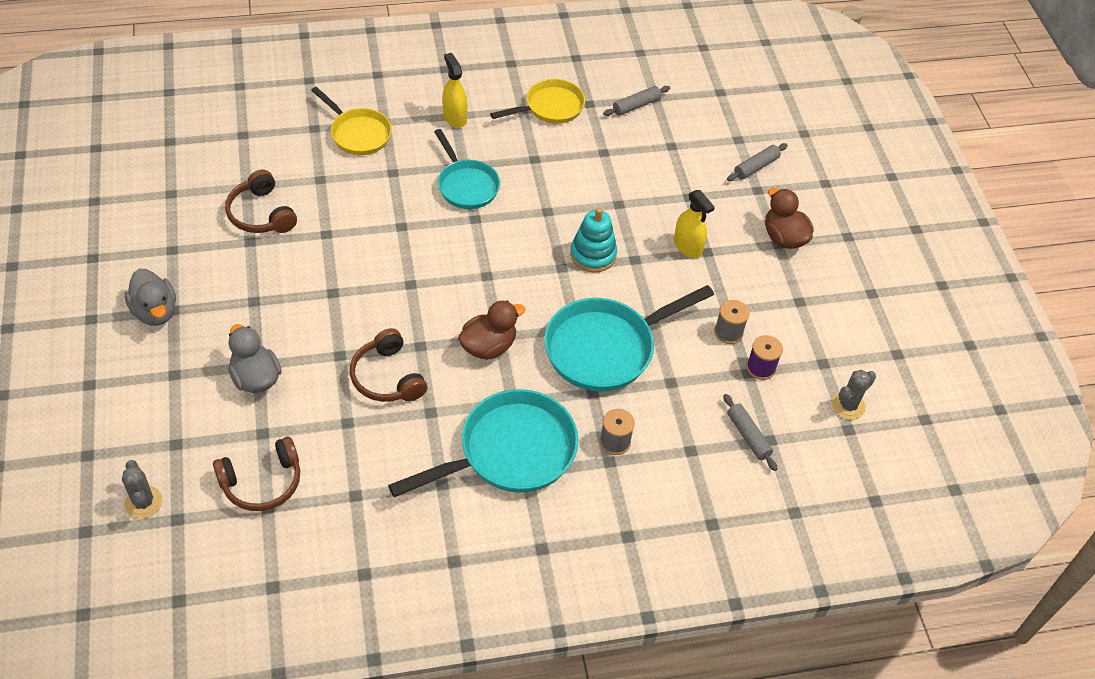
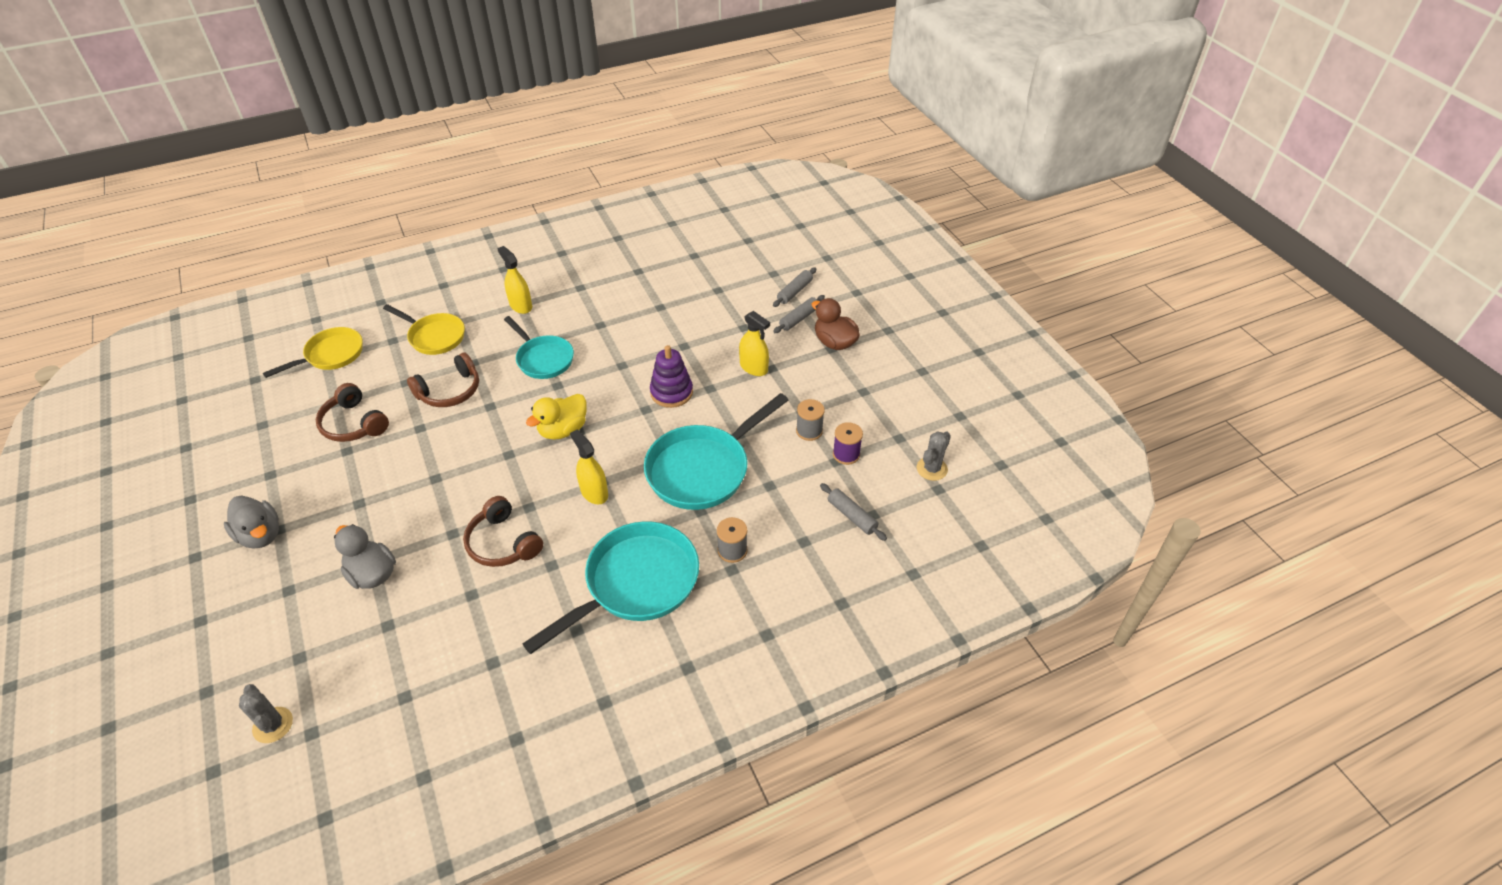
camera: 10 degrees left, 5 degrees down
(262, 482) = (395, 674): brown headphones -> brown headphones (450, 391)
(471, 270) = (563, 430): none -> yellow duck
(488, 346) = (594, 492): brown duck -> yellow spray bottle
(550, 107) = (604, 281): yellow pan -> yellow pan (331, 355)
(593, 255) = (671, 392): turquoise stacking toy -> purple stacking toy
(636, 106) = (679, 265): grey rolling pin -> grey rolling pin (799, 319)

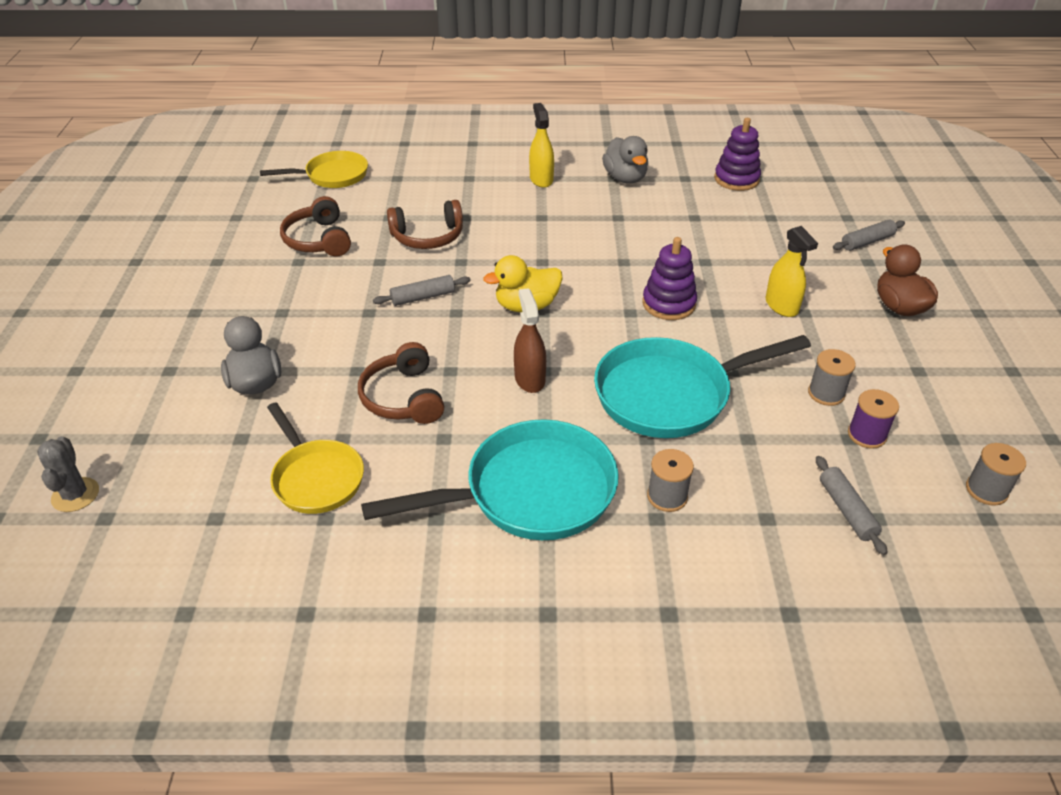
camera: 25 degrees right, 5 degrees down
(261, 535) = (175, 312): grey duck -> grey duck (625, 178)
(434, 337) = (439, 185): yellow pan -> yellow pan (316, 478)
(543, 359) = (539, 233): turquoise pan -> none
(594, 492) = (529, 379): yellow spray bottle -> brown spray bottle
(679, 261) = (736, 179): none -> purple stacking toy
(799, 319) = (861, 270): grey rolling pin -> grey rolling pin (423, 297)
(932, 469) = (986, 490): grey cactus -> grey spool

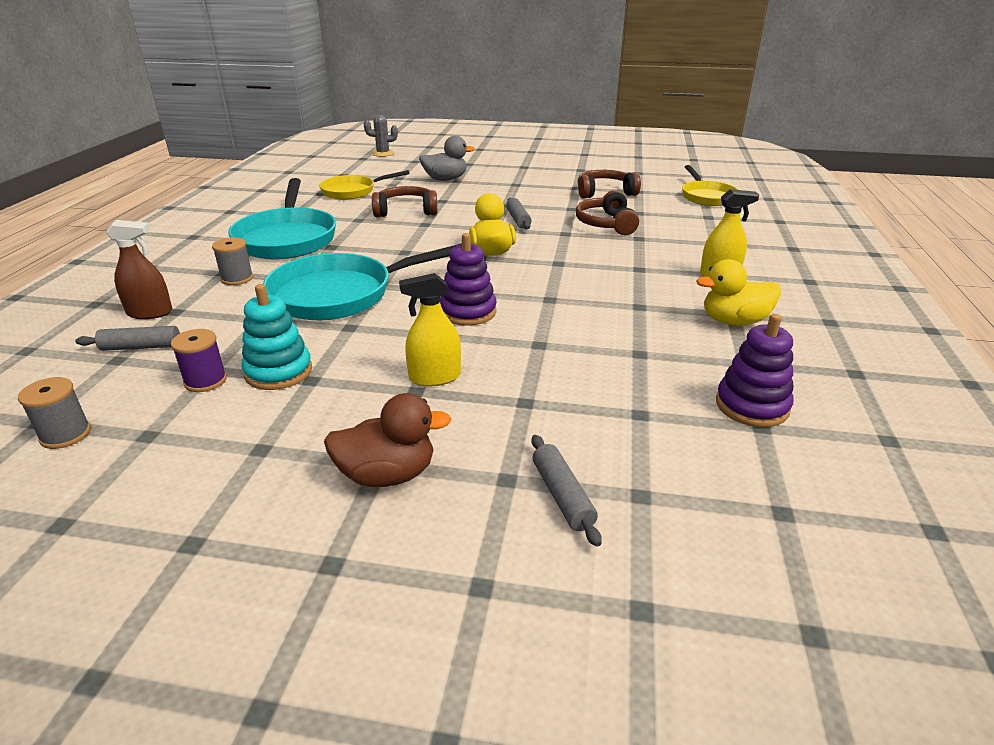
camera: 100 degrees right, 10 degrees down
(529, 379) = (398, 246): brown spray bottle -> brown spray bottle (150, 313)
(625, 178) = (734, 321): grey duck -> yellow duck
(670, 394) = (340, 294): turquoise pan -> turquoise pan turned 105 degrees counterclockwise
(826, 393) = (278, 372): grey spool -> turquoise stacking toy

